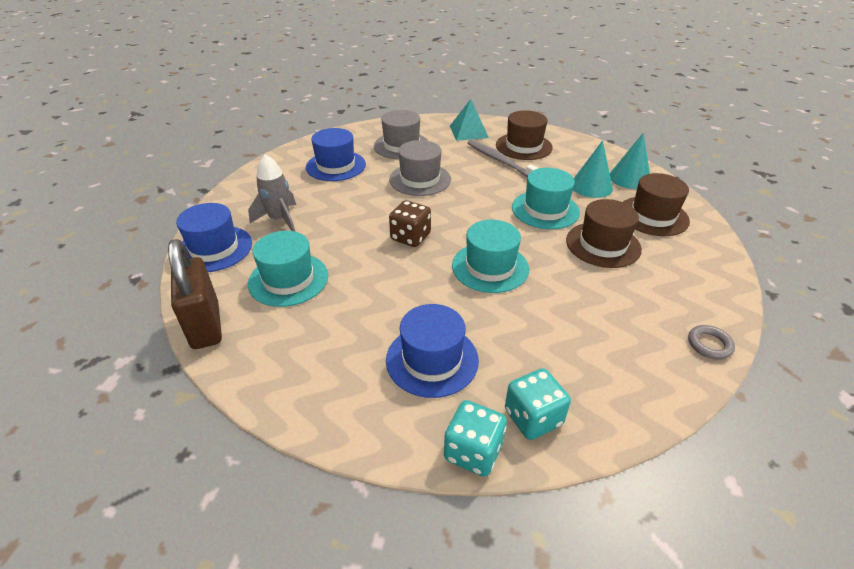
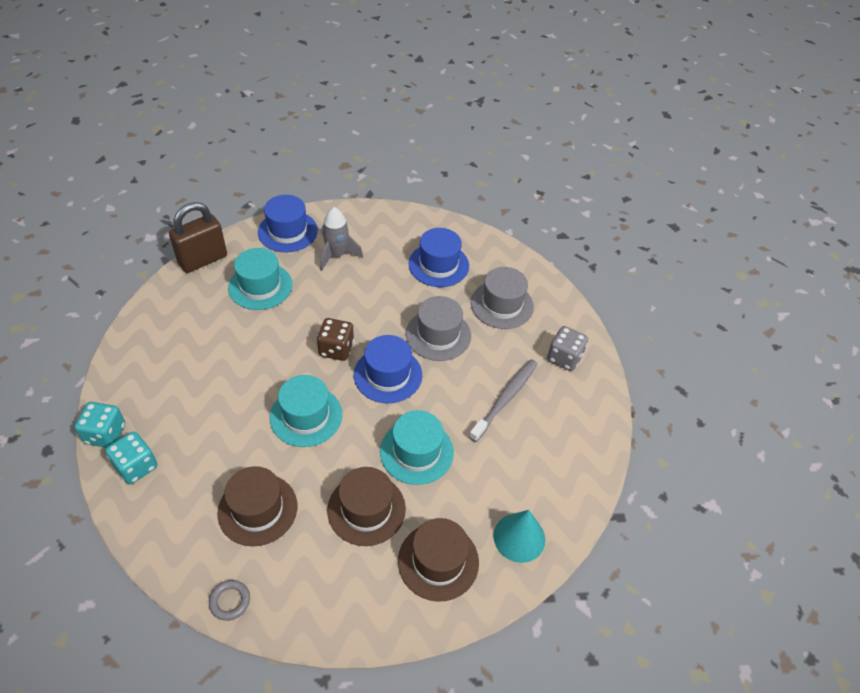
camera: 70 degrees right, 10 degrees up
(432, 360) = (186, 395): blue hat -> blue hat (388, 375)
(469, 131) = (564, 358): turquoise pyramid -> grey dice
(523, 146) = (552, 417): brown hat -> brown hat (257, 509)
(591, 186) = (483, 495): turquoise cone -> none

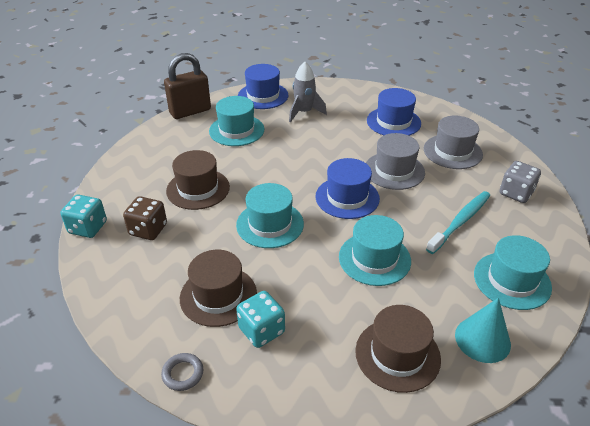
camera: 10 degrees right, 10 degrees down
(136, 466) = (110, 254): turquoise dice -> turquoise dice (261, 330)
(336, 349) = (300, 176): brown dice -> brown dice (148, 230)
(366, 509) = (324, 303): brown hat -> brown hat (198, 189)
(505, 398) = (460, 221): grey toothbrush -> turquoise toothbrush
(552, 468) = (512, 280): none -> turquoise hat

